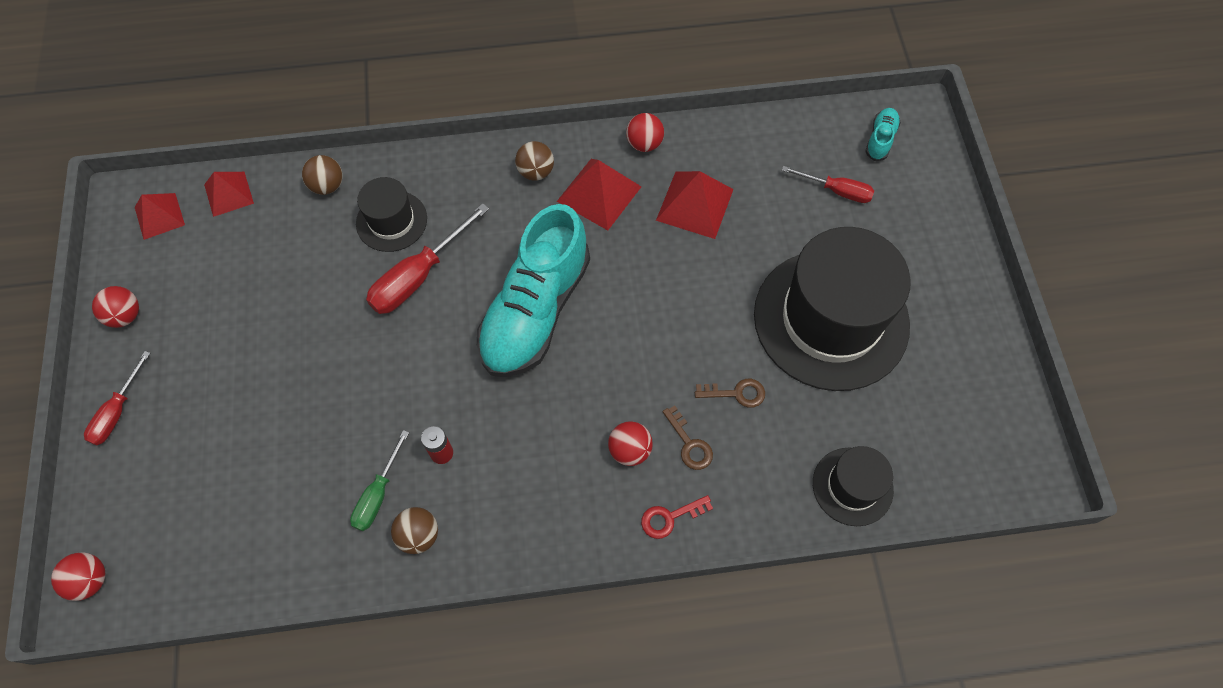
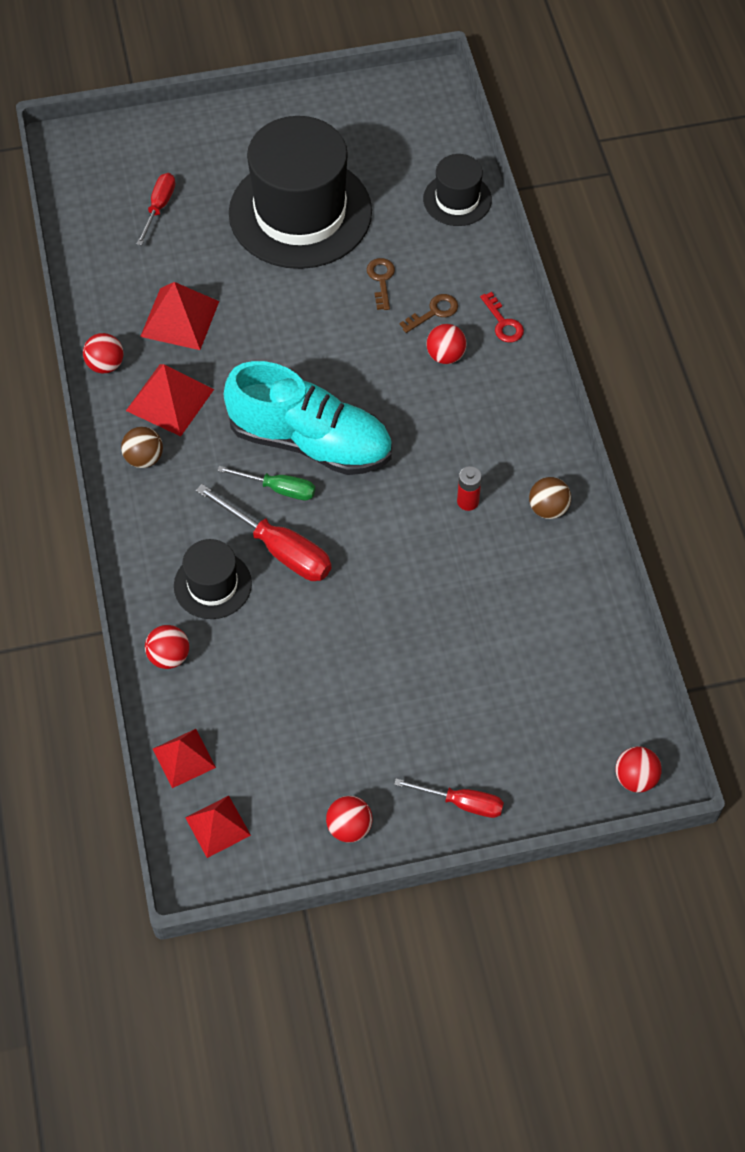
camera: 95 degrees left, 5 degrees down
(327, 185) = (169, 656): brown ball -> red ball
(378, 494) = (515, 547): green screwdriver -> green screwdriver (278, 488)
(880, 139) = (97, 173): turquoise shoe -> none

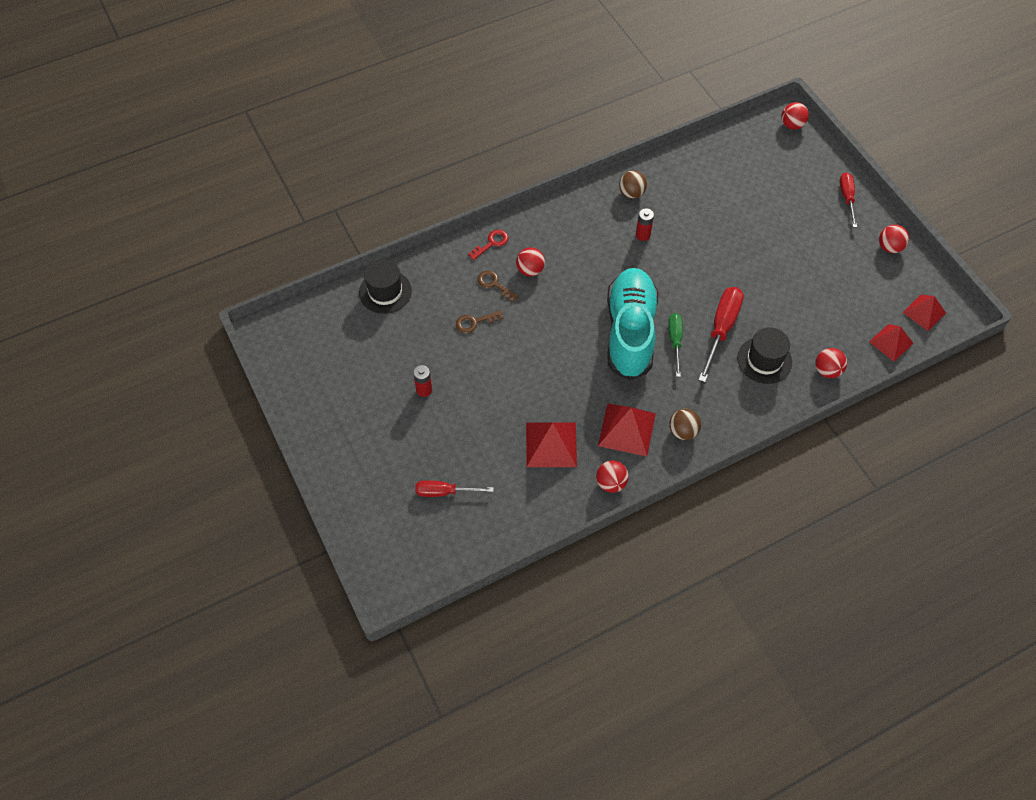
camera: 105 degrees left, 0 degrees up
(300, 212) = (424, 390): black hat -> red battery

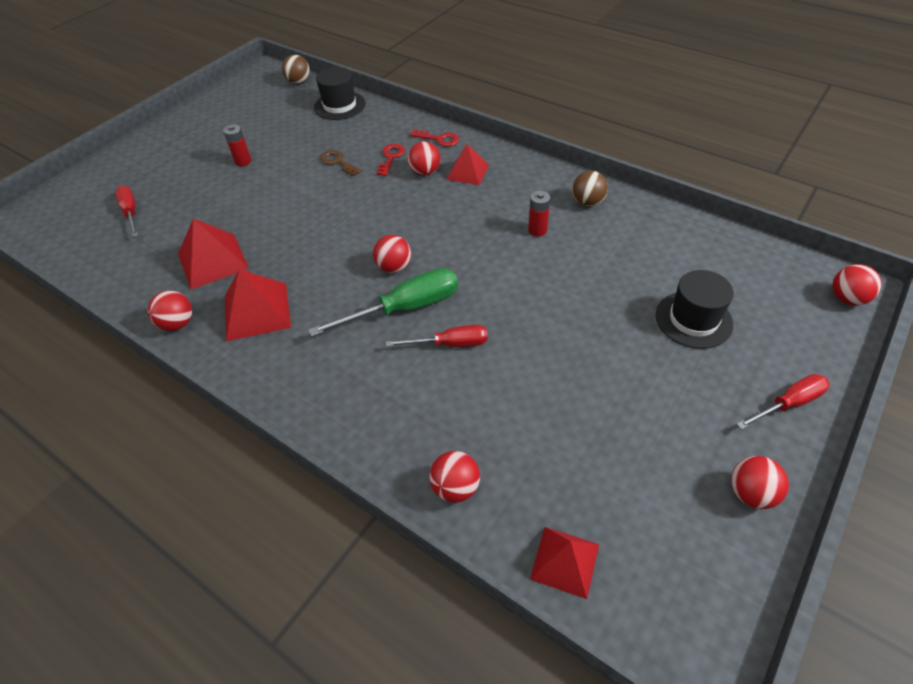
camera: 65 degrees right, 10 degrees down
(494, 284) = (391, 157): brown key -> red key
(630, 332) = (394, 267): turquoise shoe -> red ball
(675, 341) = (404, 308): green screwdriver -> green screwdriver, size x1.60
(683, 431) = (275, 361): brown ball -> brown ball (299, 82)
(721, 329) = (450, 344): red screwdriver -> red screwdriver, size x0.63
(764, 360) = (429, 405): black hat -> black hat (693, 319)
(924, 312) = (663, 595): red pyramid -> red pyramid (467, 172)

